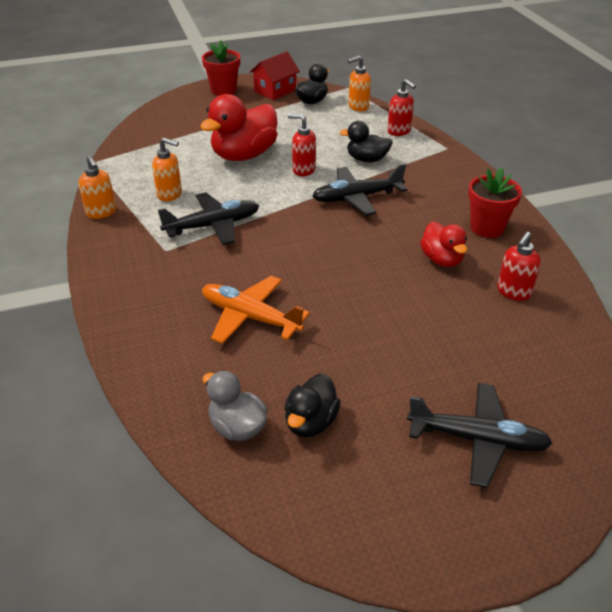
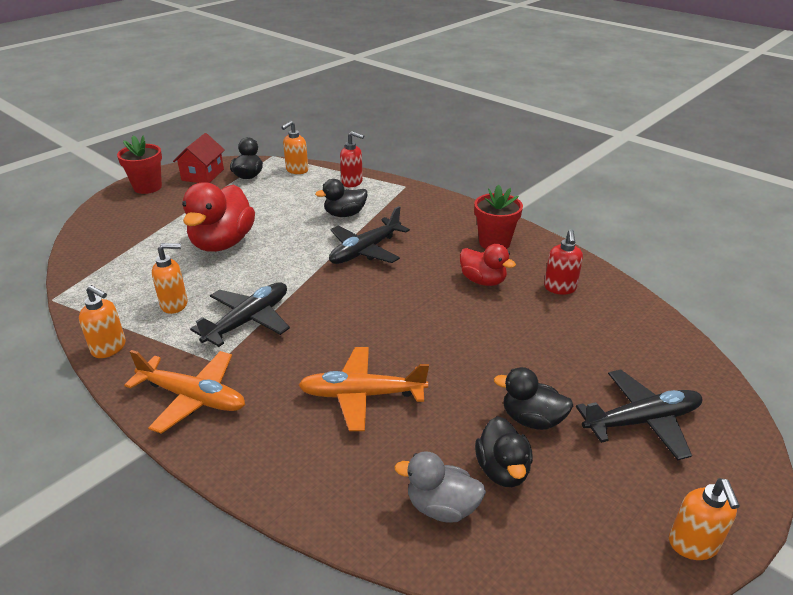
camera: 30 degrees left, 5 degrees down
(128, 270) = (192, 397): none -> orange plane
(303, 170) = (294, 240): red soap dispenser -> none
(374, 394) = (532, 419): none -> black duck
(421, 558) = (693, 545): none -> orange soap dispenser

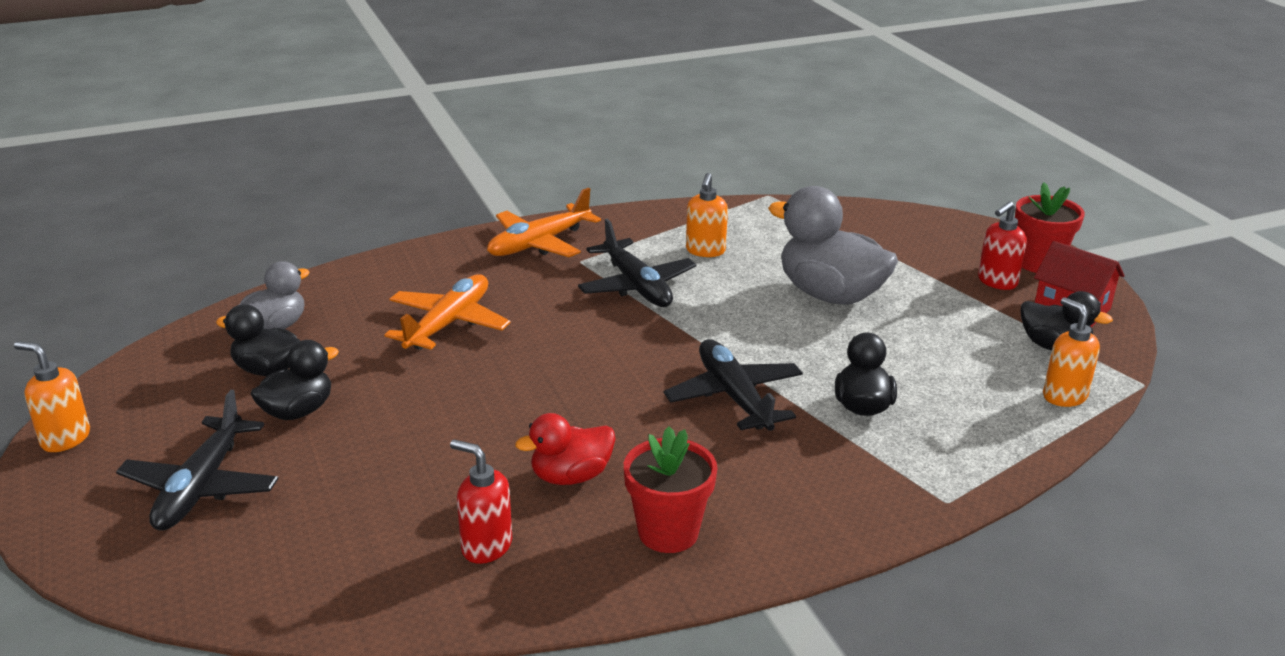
camera: 115 degrees right, 5 degrees down
(109, 348) = (654, 215): orange soap dispenser -> none
(222, 243) = (830, 295): red duck -> grey duck
(352, 182) = (987, 443): red soap dispenser -> red soap dispenser (997, 282)

